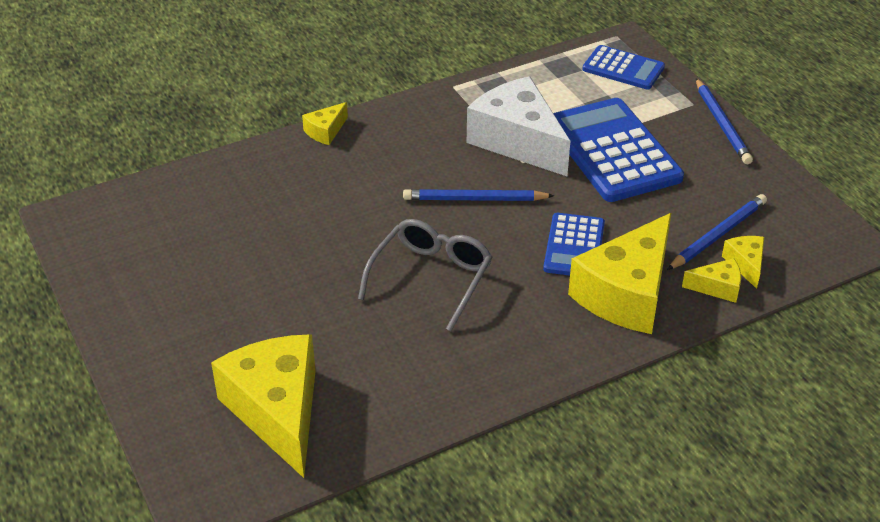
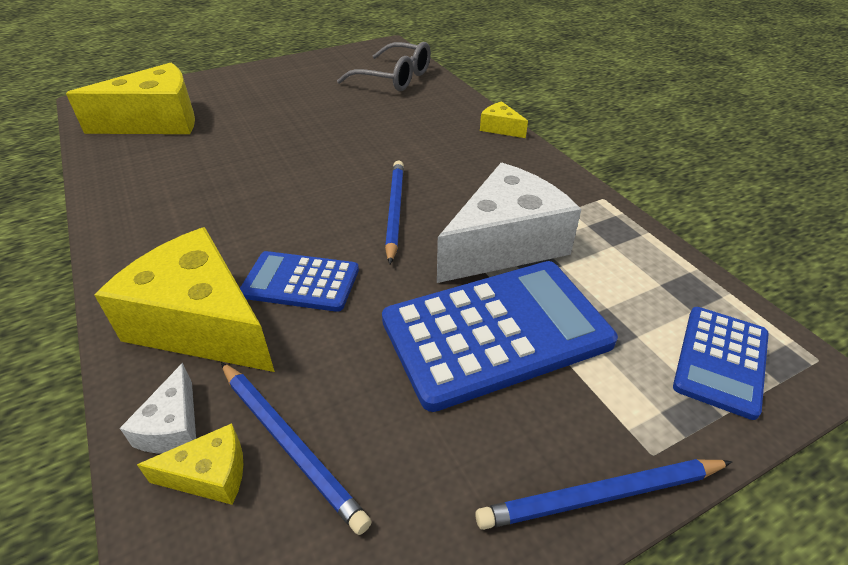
camera: 90 degrees right, 0 degrees up
(431, 278) = (278, 185): grey glasses -> grey glasses (394, 78)
(717, 287) = (173, 426): yellow cheese -> white cheese

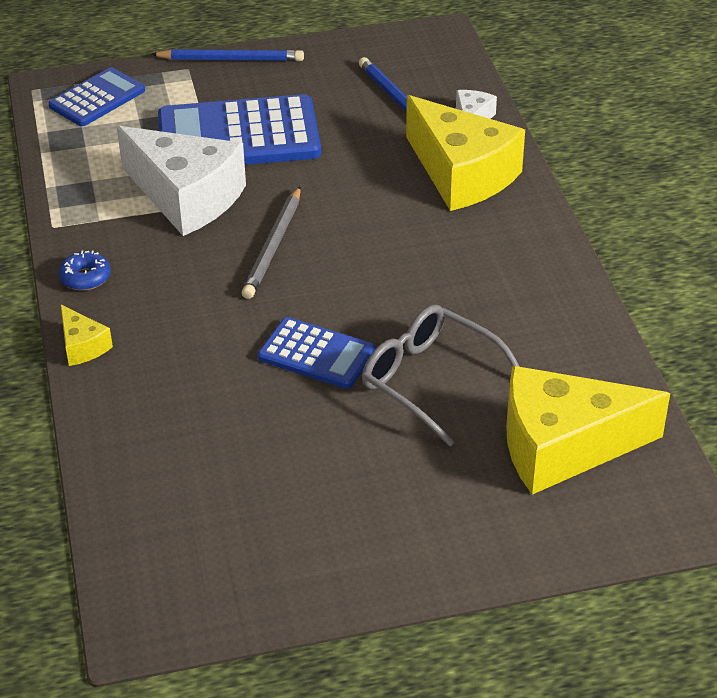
camera: 165 degrees left, 0 degrees up
(210, 475) = (446, 96): yellow cheese -> none
(300, 282) = (380, 192): blue calculator -> blue calculator (316, 354)
(394, 78) = (172, 498): grey glasses -> grey glasses (429, 380)
(395, 211) = (273, 246): blue pencil -> grey pencil
(504, 244) = (186, 197): white cheese -> white cheese turned 120 degrees counterclockwise
(537, 166) = (85, 278): none -> blue donut

